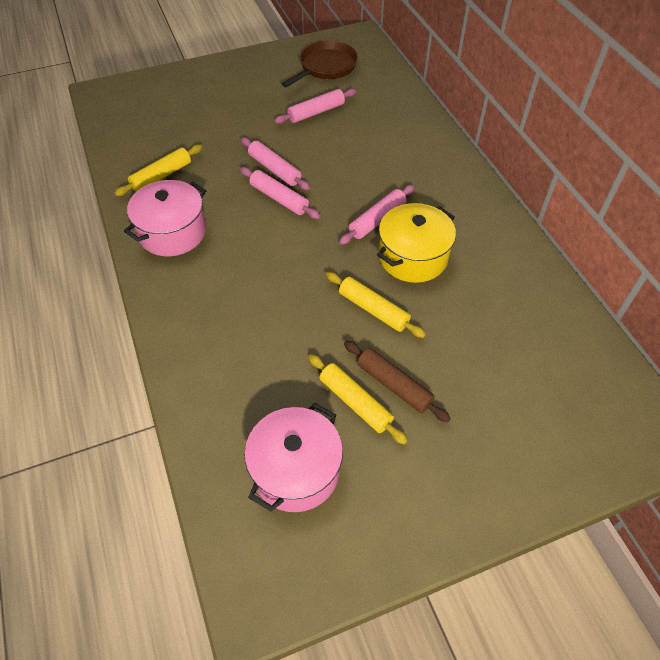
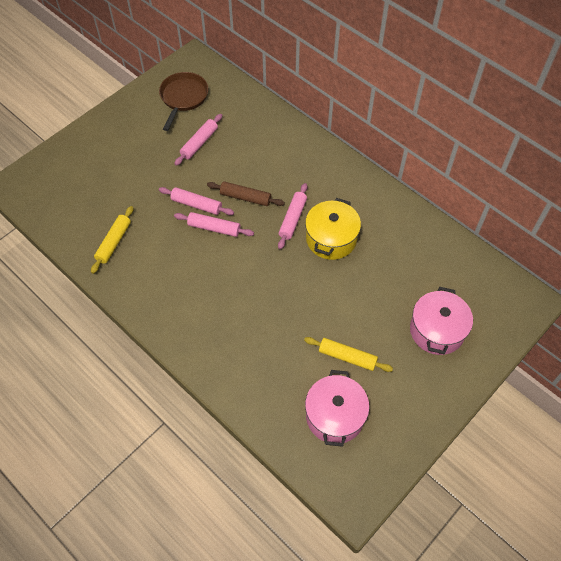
camera: 25 degrees left, 5 degrees up
(172, 232) = (152, 285): pink pot -> pink pot (437, 330)
(373, 309) = (325, 288): yellow rolling pin -> none
(394, 385) = (365, 335): brown rolling pin -> brown rolling pin (245, 197)

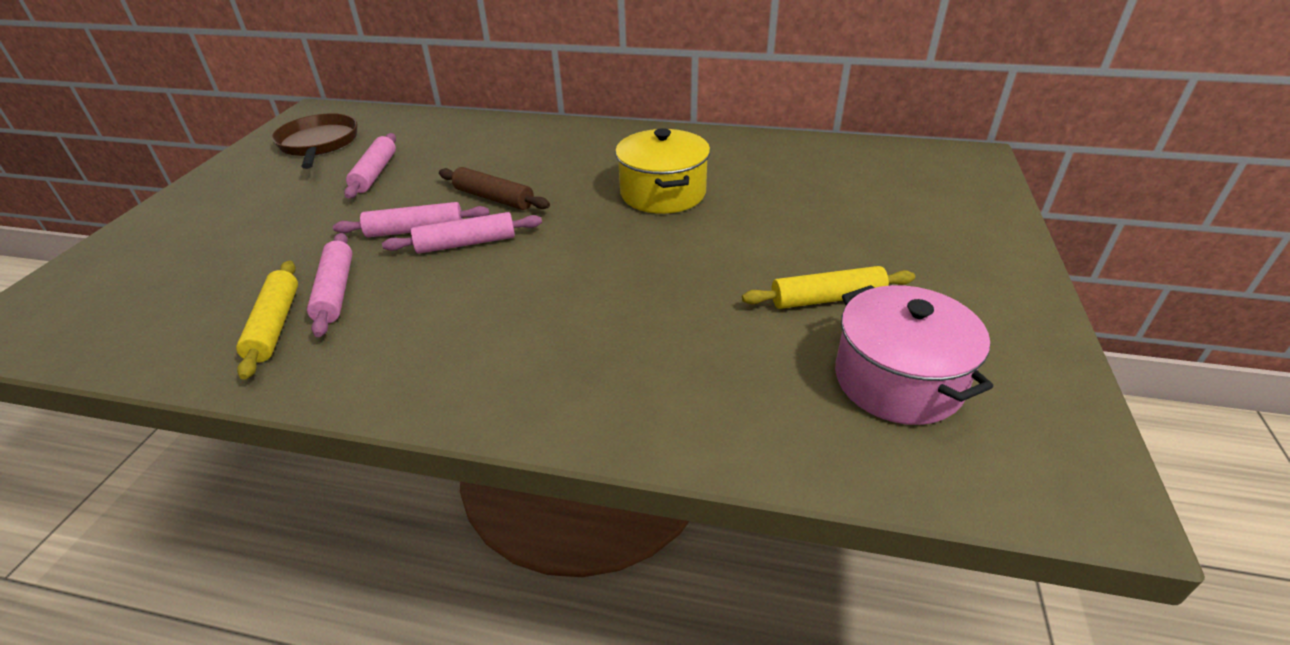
camera: 30 degrees left, 20 degrees down
(245, 197) = (494, 198): brown rolling pin -> brown rolling pin turned 45 degrees clockwise
(292, 219) = (587, 194): pink rolling pin -> pink rolling pin (335, 291)
(437, 330) = (908, 221): pink pot -> none

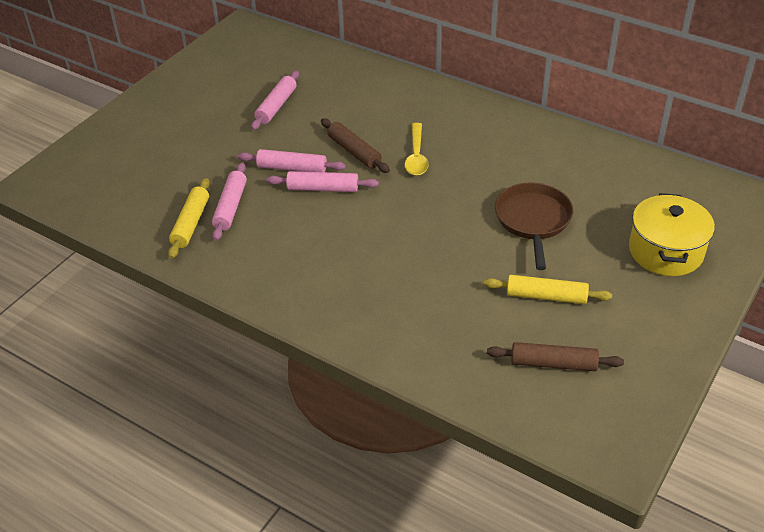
camera: 20 degrees right, 5 degrees up
(319, 144) = (242, 65): brown pan -> brown pan (533, 220)
(575, 188) = (416, 156): none -> yellow spoon
(663, 193) = (480, 177): yellow pot -> yellow pot (665, 251)
(898, 380) = (553, 363): pink pot -> brown rolling pin

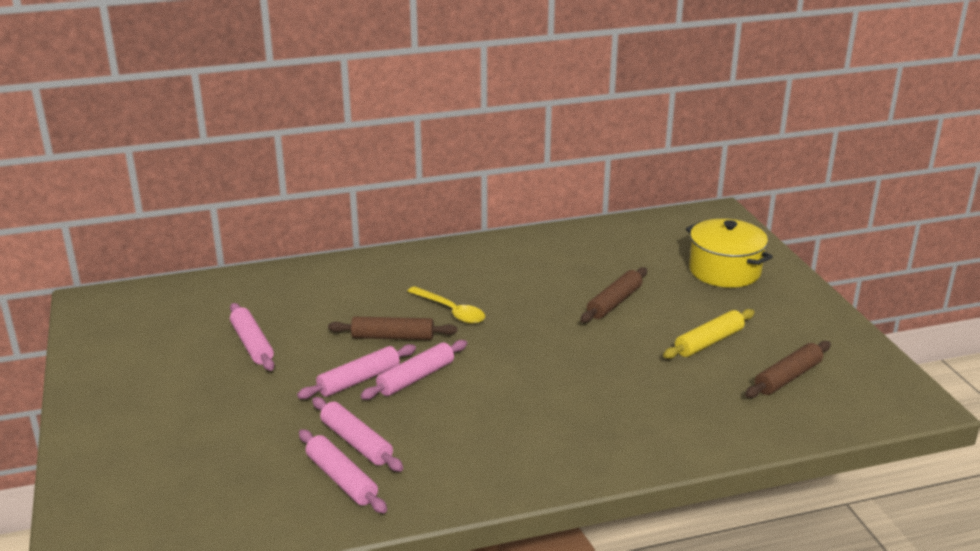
camera: 50 degrees left, 15 degrees down
(191, 223) = (341, 479): yellow rolling pin -> pink rolling pin
(533, 220) = (614, 302): brown pan -> brown rolling pin

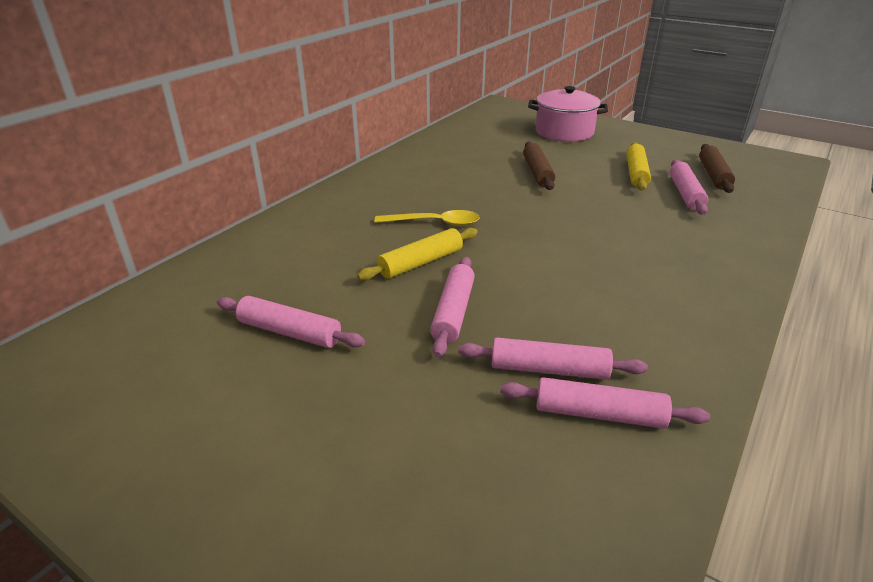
camera: 40 degrees left, 5 degrees up
(393, 337) = (421, 263): brown rolling pin -> yellow rolling pin
(416, 378) = (498, 286): pink rolling pin -> pink rolling pin (685, 194)
(724, 271) = (564, 132): yellow pot -> pink pot

